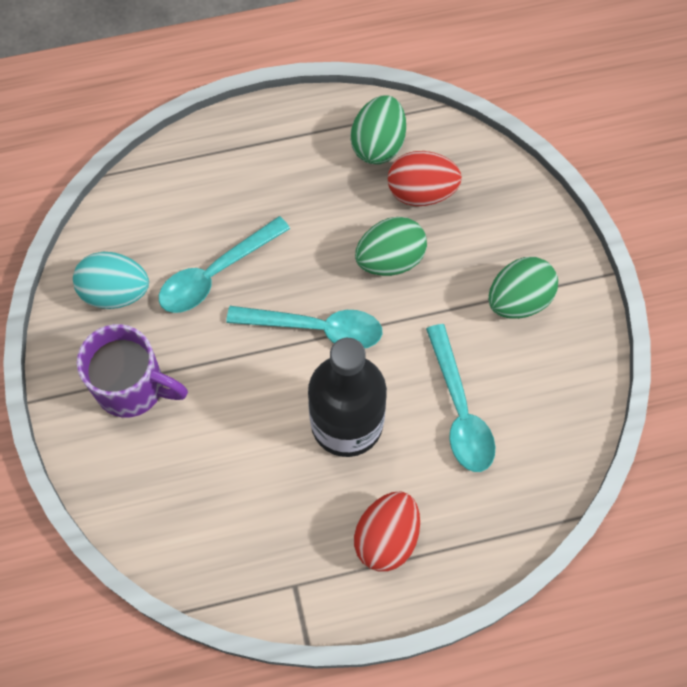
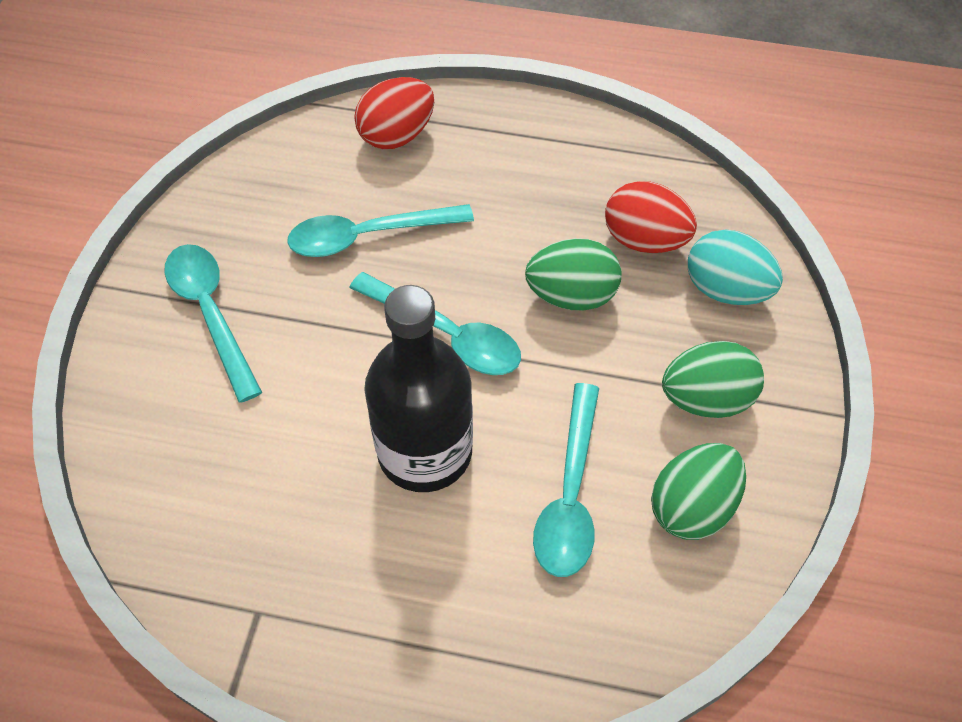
camera: 25 degrees right, 10 degrees down
(115, 292) = (252, 214): turquoise egg -> turquoise egg (726, 289)
(133, 387) = (211, 314): purple mug -> turquoise spoon
(378, 144) = (619, 175): green egg -> green egg (692, 506)
(386, 538) = (400, 607): red egg -> red egg (397, 135)

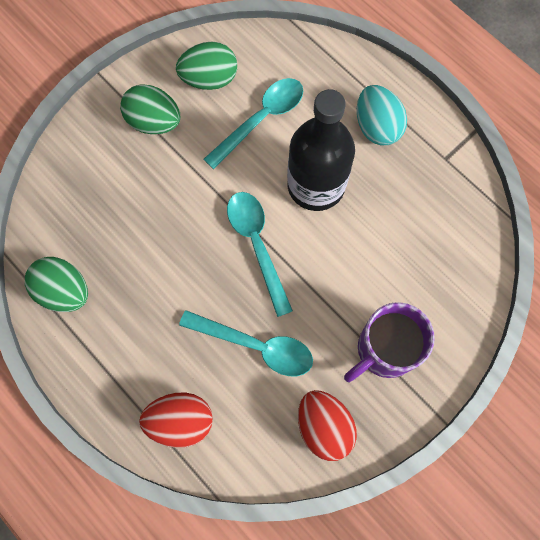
camera: 145 degrees left, 15 degrees up
(211, 314) = (384, 350): turquoise spoon -> purple mug
(571, 295) = (170, 223): green egg -> green egg (64, 291)
(644, 240) = (98, 231): red egg -> red egg (324, 427)
(726, 289) = (84, 171): turquoise egg -> turquoise egg (377, 127)

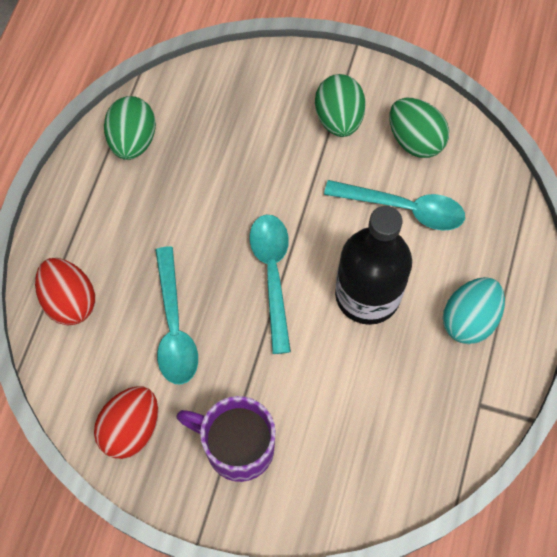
camera: 60 degrees right, 5 degrees down
(257, 245) = (272, 275): turquoise spoon -> turquoise spoon turned 45 degrees counterclockwise

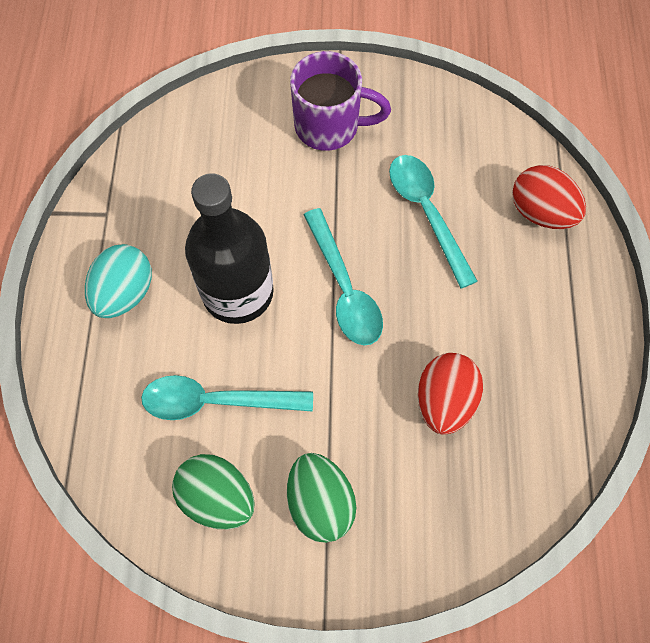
camera: 165 degrees right, 0 degrees up
(131, 428) = (431, 118): red egg -> red egg (444, 401)
(133, 140) = (558, 405): green egg -> none

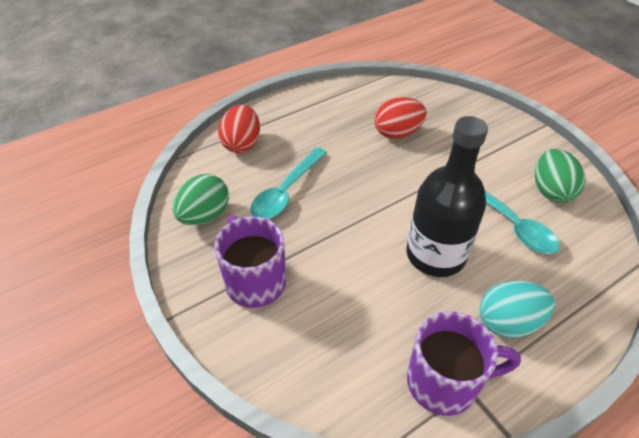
camera: 125 degrees left, 20 degrees down
(125, 202) = (445, 382): none -> purple mug
(320, 502) = (500, 152): green egg -> green egg (204, 215)
(344, 288) = (377, 203): turquoise spoon -> none

